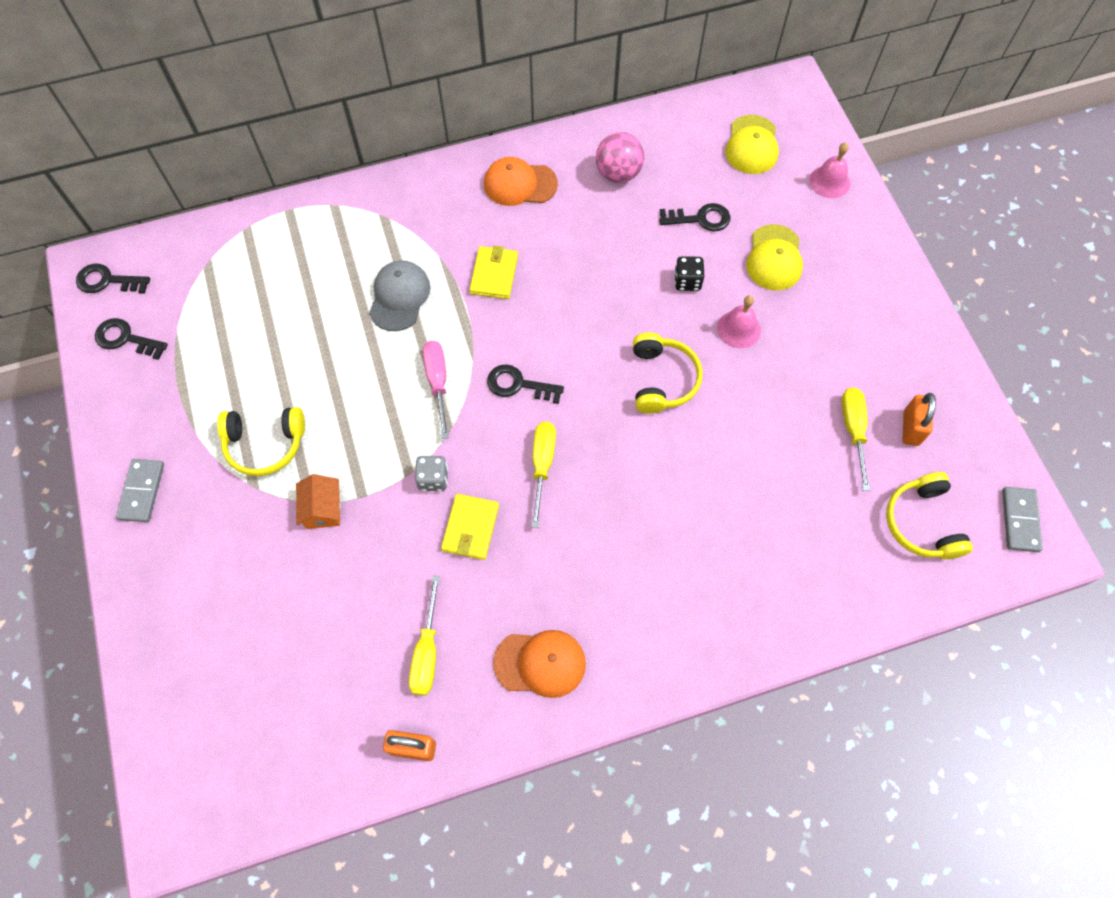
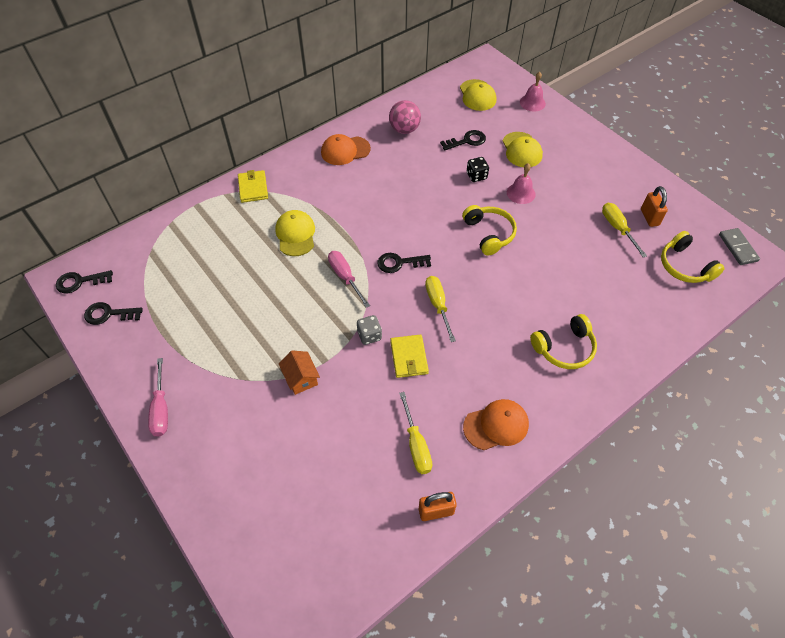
camera: 20 degrees left, 10 degrees down
(141, 491) = (161, 409): grey domino -> pink screwdriver
(265, 444) = (241, 350): yellow headphones -> yellow headphones (564, 348)
(399, 297) = (295, 234): grey cap -> yellow cap
(494, 274) = (353, 205): yellow wallet -> yellow wallet (253, 188)

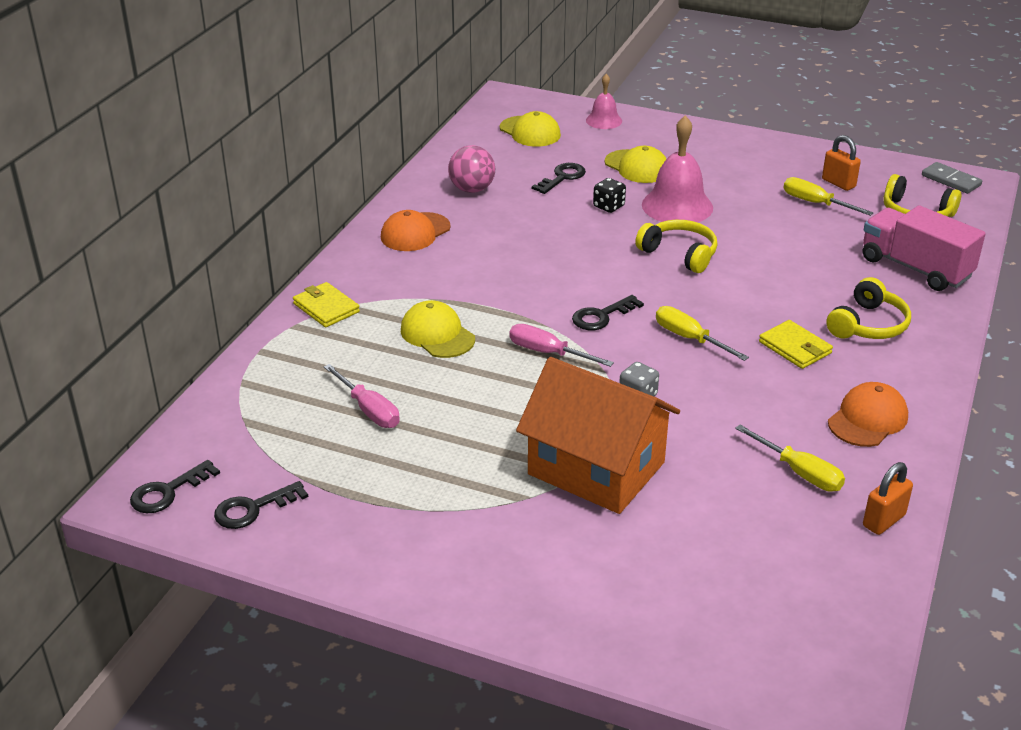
camera: 30 degrees left, 20 degrees down
(161, 409) = (441, 573): pink screwdriver -> pink screwdriver (369, 410)
(301, 378) = (596, 468): orange house -> orange house, size x2.45
(409, 357) = (706, 398): yellow wallet -> yellow wallet (795, 348)
(521, 193) = (677, 206): pink bell -> pink bell, size x1.76
(641, 315) = (915, 268): none -> pink truck

